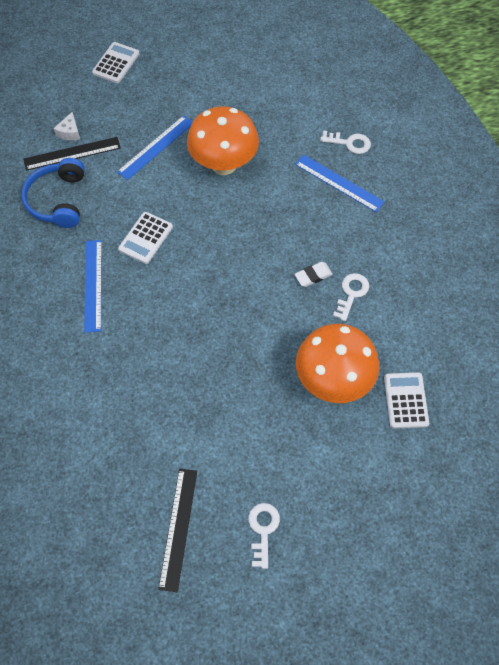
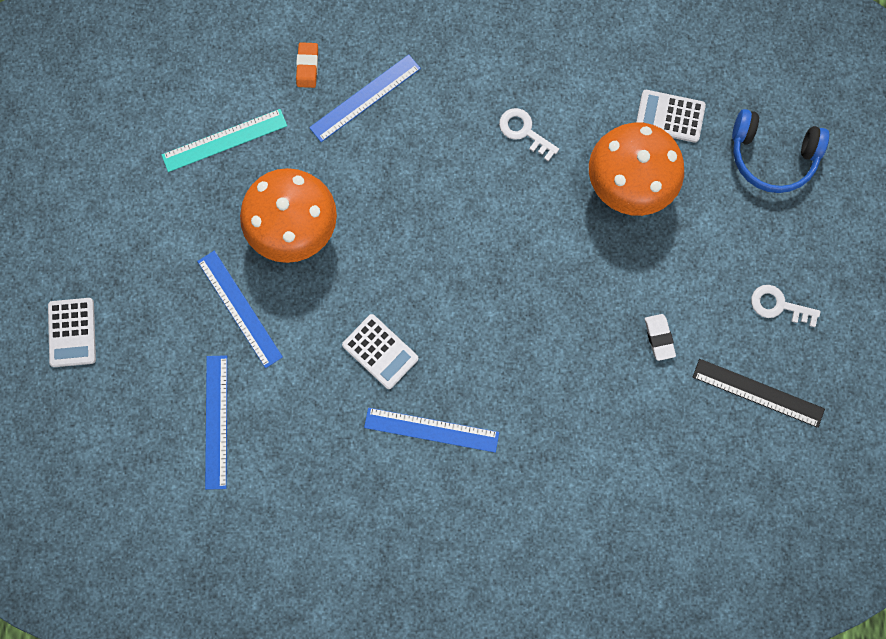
camera: 75 degrees left, 15 degrees up
(58, 200) = (289, 453): blue headphones -> blue headphones (771, 156)
(69, 132) = (178, 418): white cheese -> none
(72, 153) = (216, 421): black ruler -> blue ruler
(116, 63) = (72, 332): white calculator -> white calculator turned 135 degrees counterclockwise
(276, 109) = (224, 140): none -> turquoise ruler
(313, 276) = (489, 167): white eraser -> white eraser (659, 338)
(349, 143) = (307, 66): white key -> orange eraser

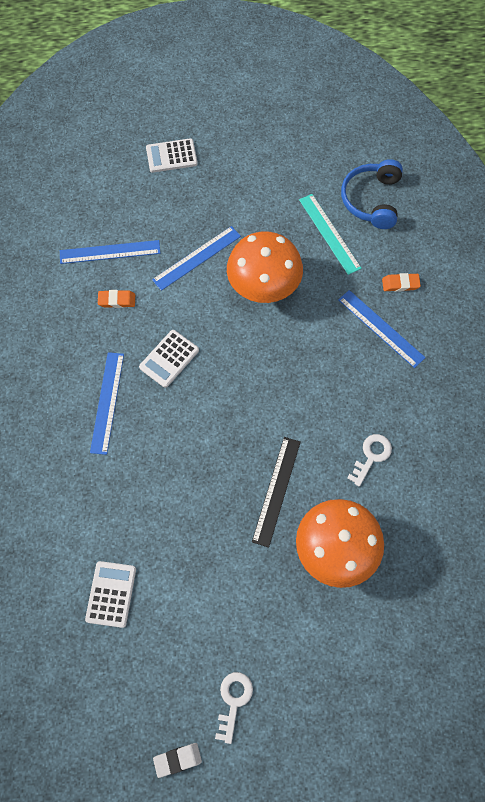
camera: 85 degrees right, 10 degrees down
(290, 414) = (117, 300): none -> orange eraser
(659, 338) = (195, 586): white eraser -> white eraser (177, 759)
(670, 116) = (406, 586): white calculator -> white calculator (111, 594)
(758, 393) = (148, 683): black ruler -> black ruler (276, 490)
(771, 156) = (382, 689): blue headphones -> blue headphones (371, 200)

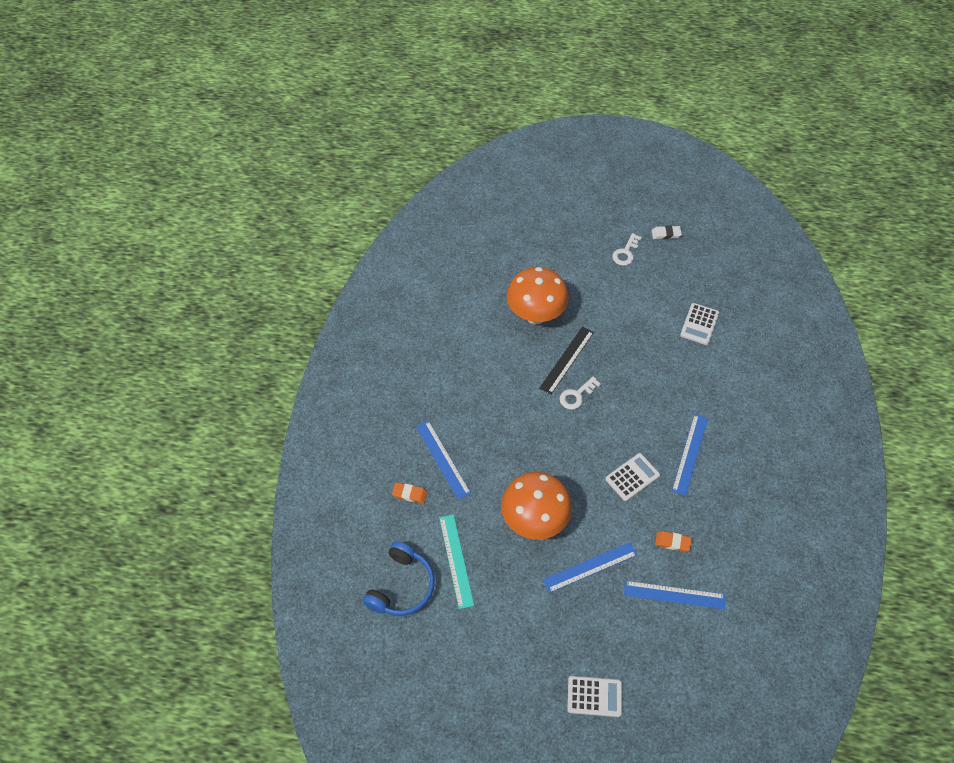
camera: 165 degrees left, 10 degrees down
(371, 456) = (488, 366): white key -> white key (576, 395)

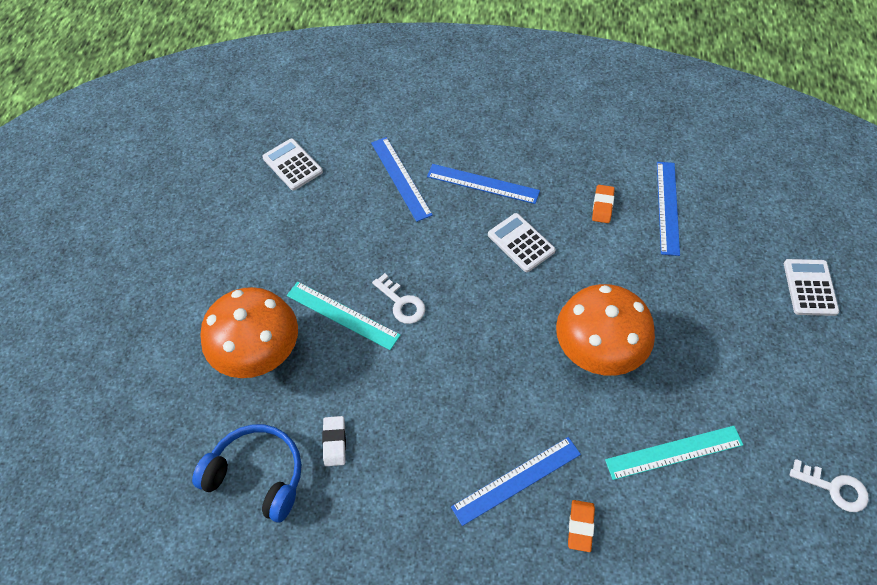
camera: 90 degrees left, 0 degrees up
(402, 586) = (729, 526): blue headphones -> blue headphones (257, 475)
(567, 360) = (342, 315): black ruler -> turquoise ruler
(590, 567) = (650, 290): blue ruler -> blue ruler (401, 178)
(625, 253) = (162, 240): white key -> white key (834, 488)
(666, 234) = (137, 193): white eraser -> white eraser (334, 442)
(699, 324) = (292, 165): white calculator -> white calculator turned 150 degrees counterclockwise

